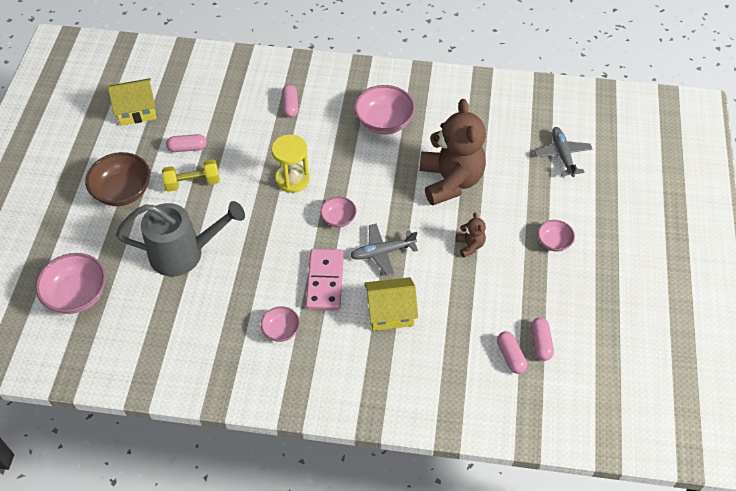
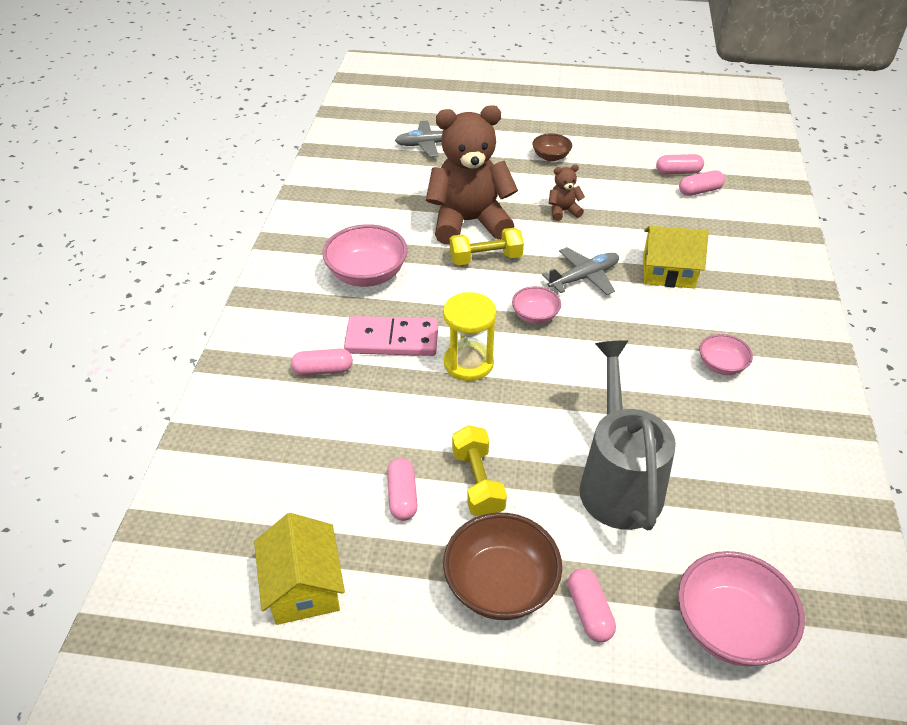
camera: 90 degrees left, 10 degrees down
(99, 230) = (589, 611): none -> pink capsule
(325, 281) = (637, 326): pink domino -> pink domino (392, 339)
(382, 252) = (583, 277): grey plane -> grey plane turned 105 degrees counterclockwise
(390, 312) = (668, 272): yellow house -> yellow house turned 75 degrees counterclockwise
(404, 191) = (486, 258): none -> yellow dumbbell
(554, 242) = (551, 157): pink bowl -> brown bowl

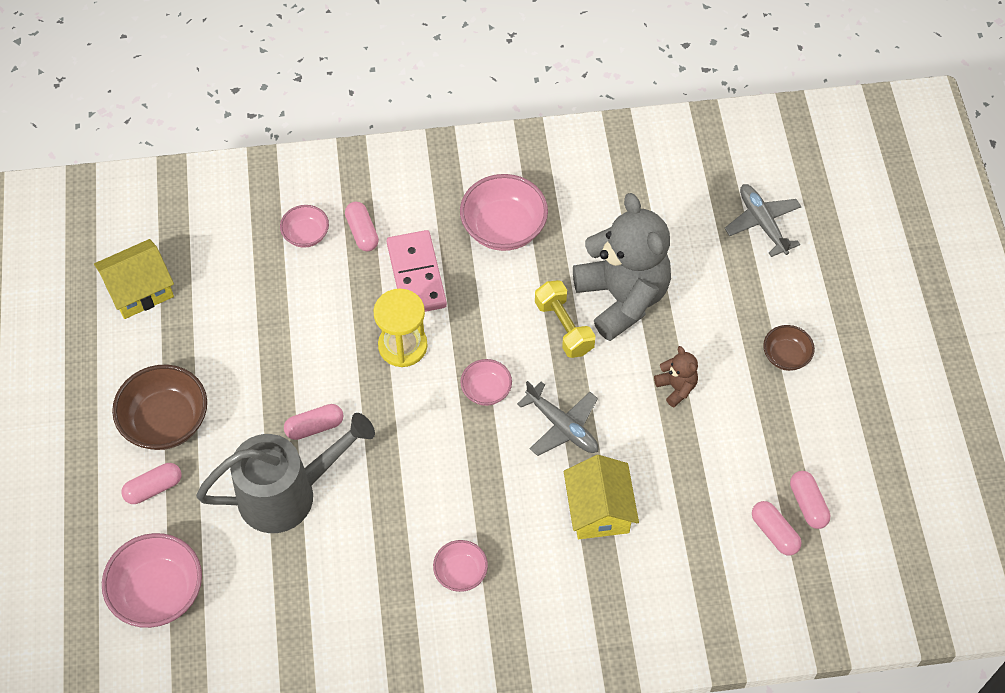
camera: 75 degrees right, 15 degrees up
(303, 414) = (306, 235): none -> pink bowl
(402, 496) = (236, 332): pink capsule -> pink capsule (314, 427)
(469, 222) = (622, 297): brown teddy bear -> grey teddy bear
(478, 482) = (262, 384): yellow dumbbell -> none

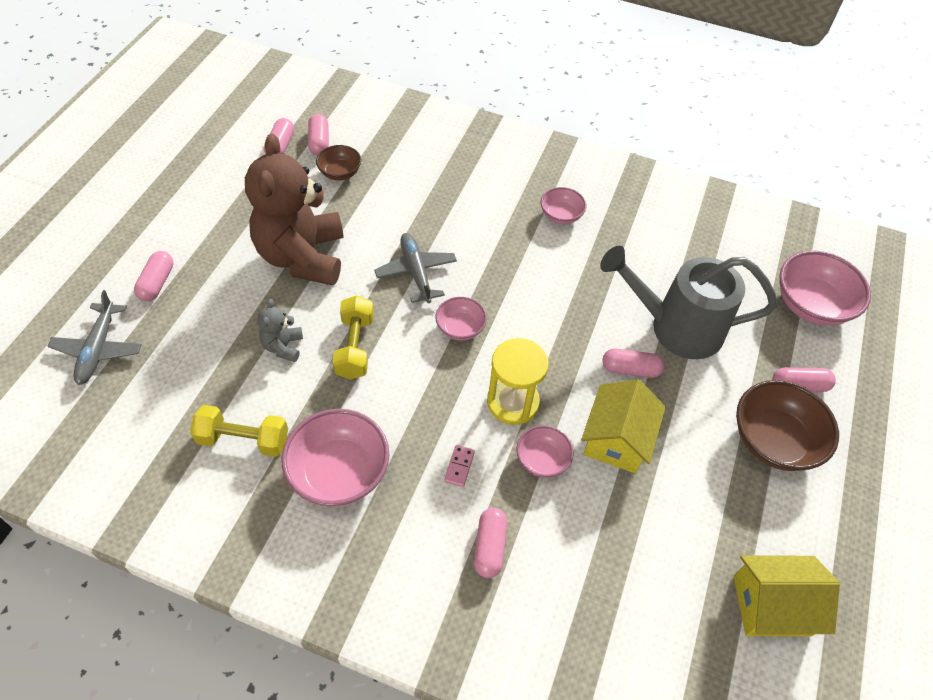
camera: 155 degrees left, 5 degrees down
(306, 235) = (554, 577): pink bowl -> pink bowl (542, 460)
(416, 275) = (459, 466): pink domino -> pink domino, size x0.40
(591, 215) = (243, 439): none -> yellow dumbbell
(599, 510) = (431, 207): yellow house -> yellow house (617, 439)
(622, 297) = (283, 346): grey teddy bear -> grey teddy bear, size x0.42
(676, 387) = (302, 256): brown teddy bear -> brown teddy bear, size x2.36
(775, 297) = (157, 283): none -> pink capsule
(786, 356) = (196, 238): brown bowl -> brown bowl (340, 173)

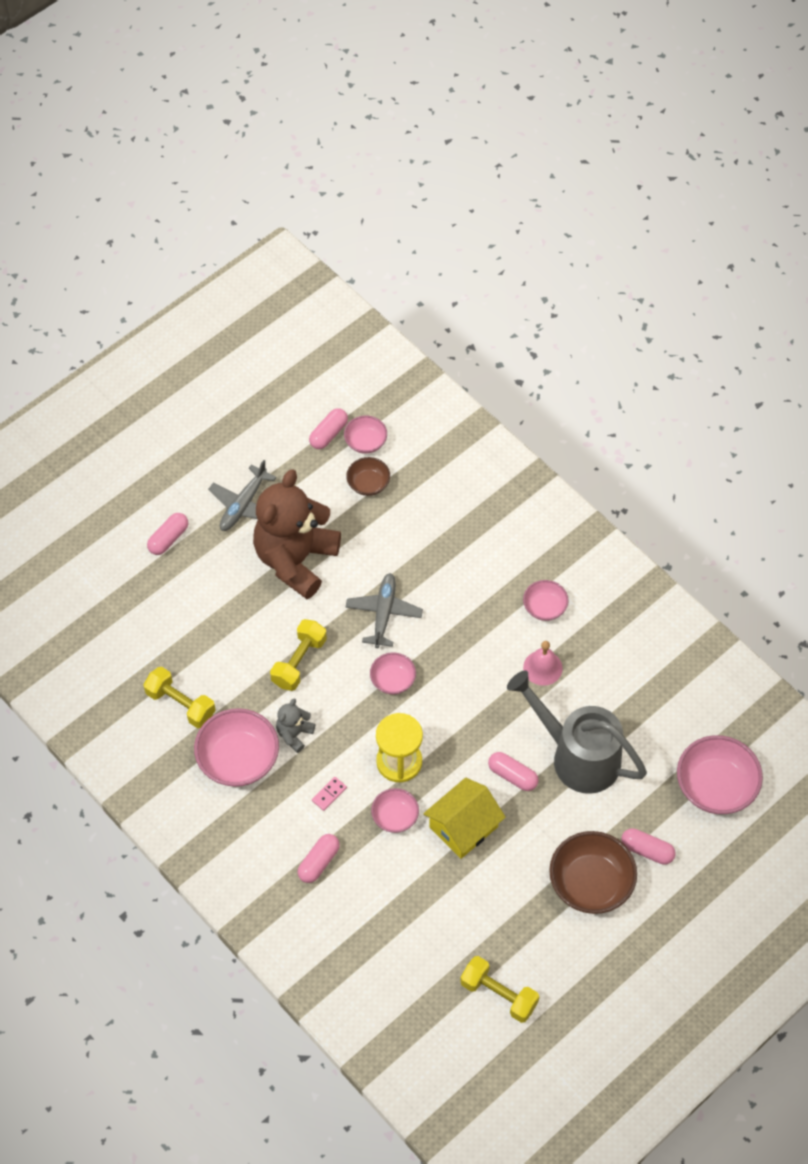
camera: 30 degrees right, 5 degrees up
(98, 349) = (103, 582): grey plane -> grey plane (243, 505)
(283, 346) = (243, 638): grey teddy bear -> grey teddy bear (294, 734)
(319, 142) = (365, 442): pink capsule -> pink bowl
(592, 264) = (542, 667): none -> pink bell
(771, 605) = (498, 994): yellow house -> yellow dumbbell

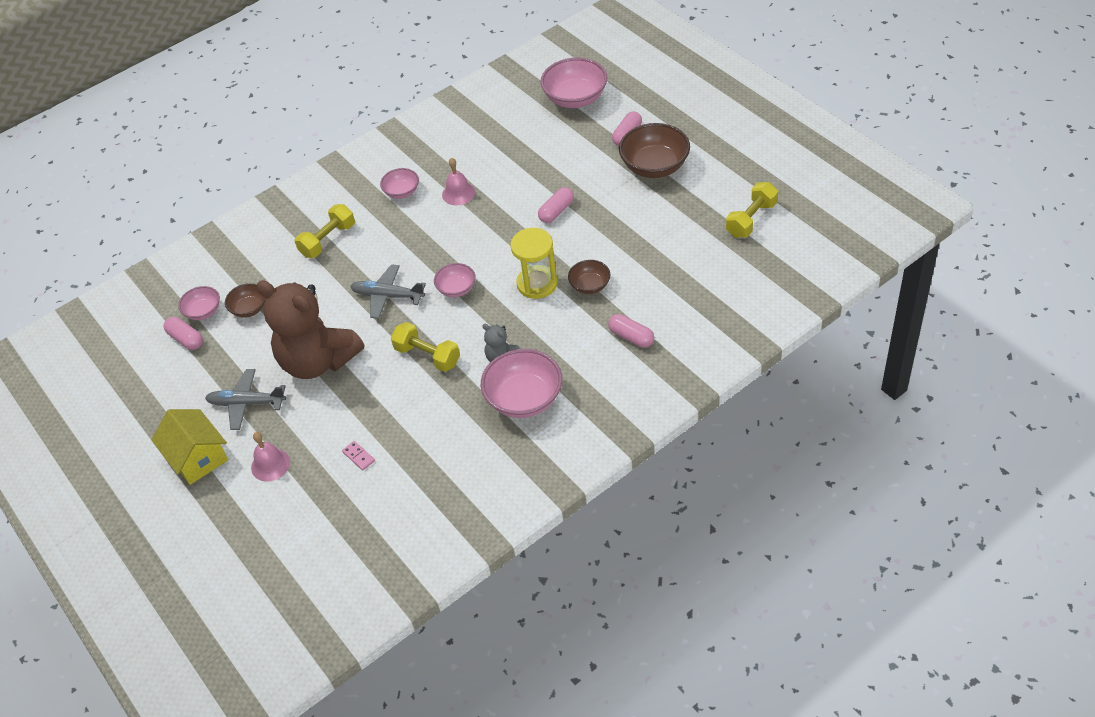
camera: 80 degrees left, 10 degrees down
(168, 539) = (270, 464): pink capsule -> pink bell
(181, 704) = (459, 447): yellow dumbbell -> yellow dumbbell (328, 240)
(243, 505) = (247, 403): grey plane -> grey plane turned 150 degrees clockwise
(329, 794) = (565, 331): pink domino -> pink domino (358, 456)
(395, 817) = (590, 286): pink bowl -> brown bowl
(463, 827) = (601, 241): yellow house -> yellow house (197, 457)
(576, 755) = (541, 174): grey watering can -> none

